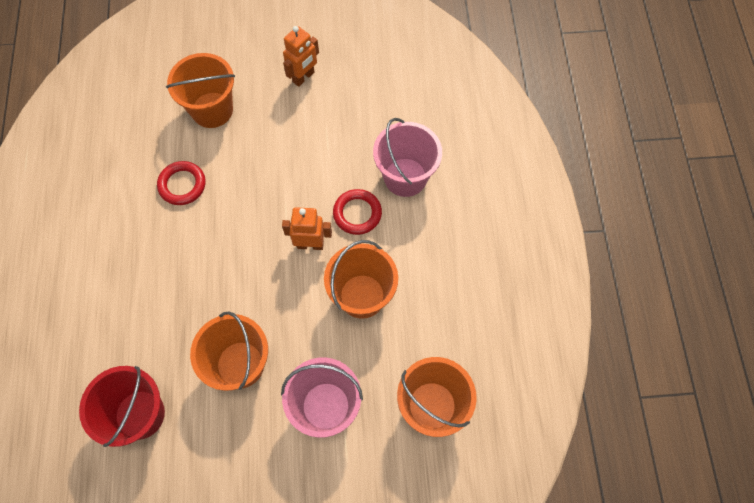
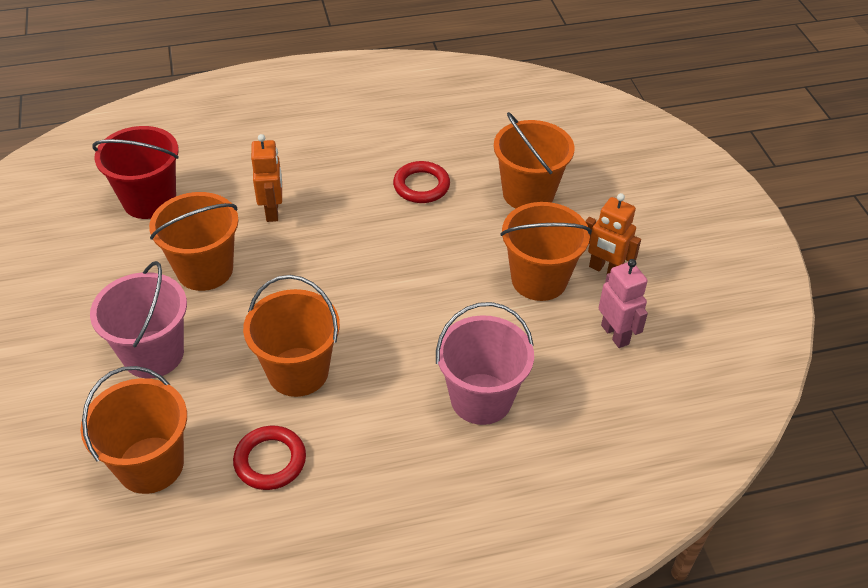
camera: 80 degrees right, 20 degrees down
(304, 121) = (539, 279): none -> orange bucket
(310, 244) = (363, 310): orange robot -> orange robot (273, 211)
(357, 213) = (415, 352): red ring -> red ring (270, 461)
(364, 85) = (615, 334): none -> pink robot

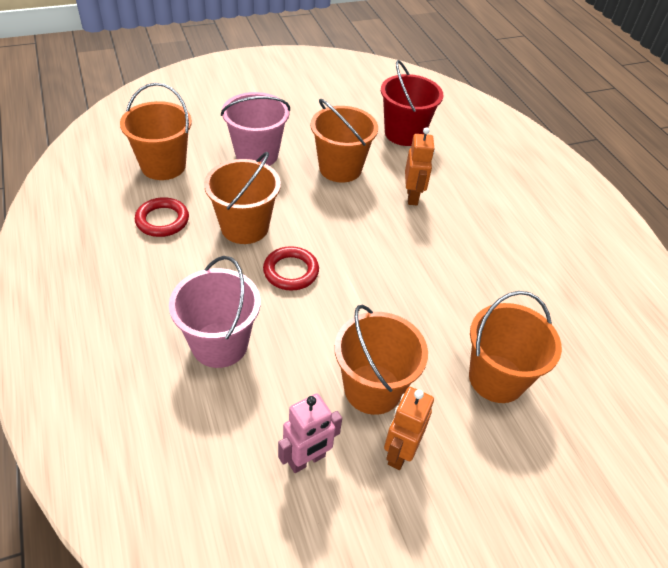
camera: 80 degrees right, 0 degrees up
(273, 211) = (412, 197): orange robot -> orange robot turned 75 degrees counterclockwise
(421, 186) = (476, 289): red ring -> red ring (291, 271)

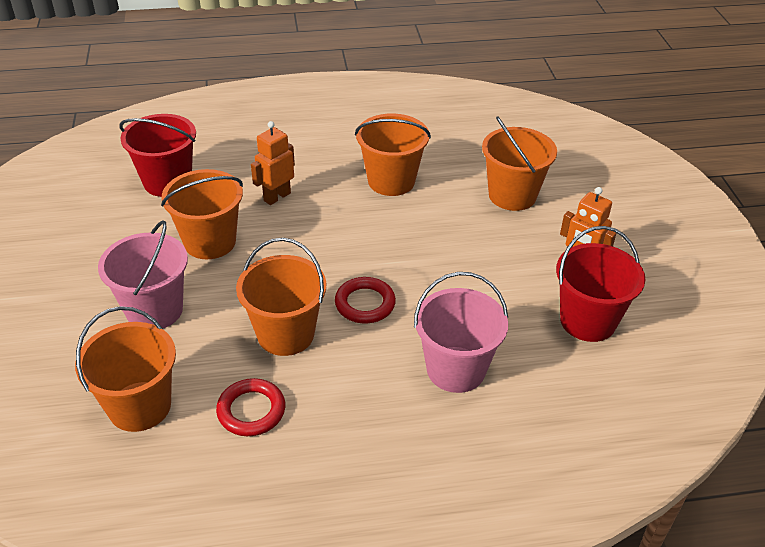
camera: 75 degrees left, 5 degrees down
(307, 460) = (587, 321): pink robot -> red bucket
(372, 389) = (517, 269): orange bucket -> orange bucket (391, 181)
(412, 197) = (277, 197): orange robot -> orange robot turned 60 degrees counterclockwise

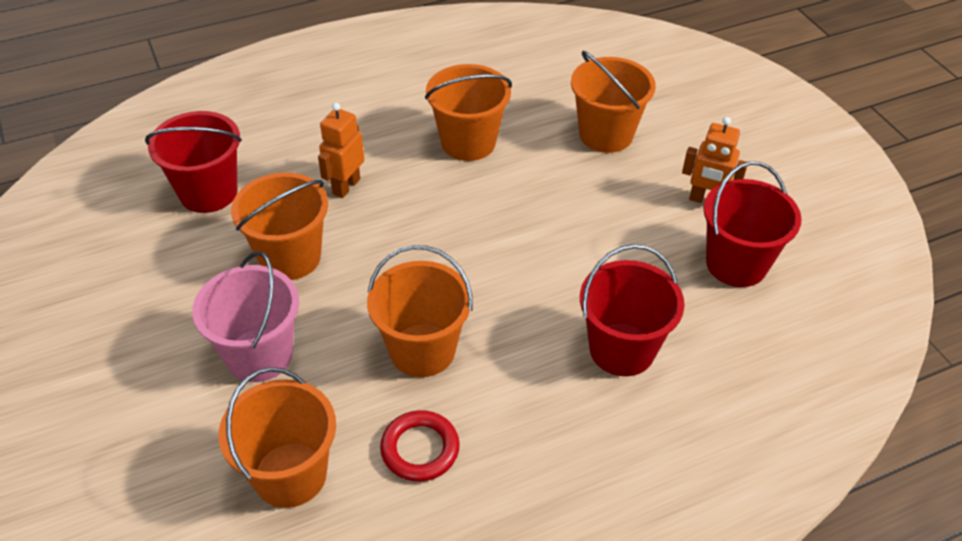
camera: 15 degrees left, 5 degrees up
(365, 304) = (496, 295): red ring -> none
(456, 369) = (622, 349): pink bucket -> red bucket

